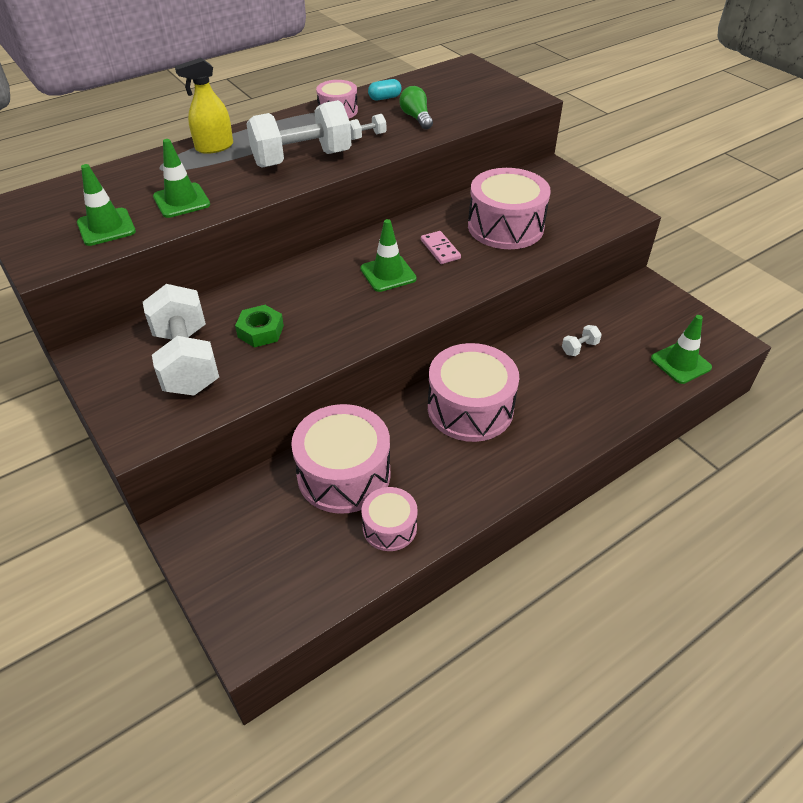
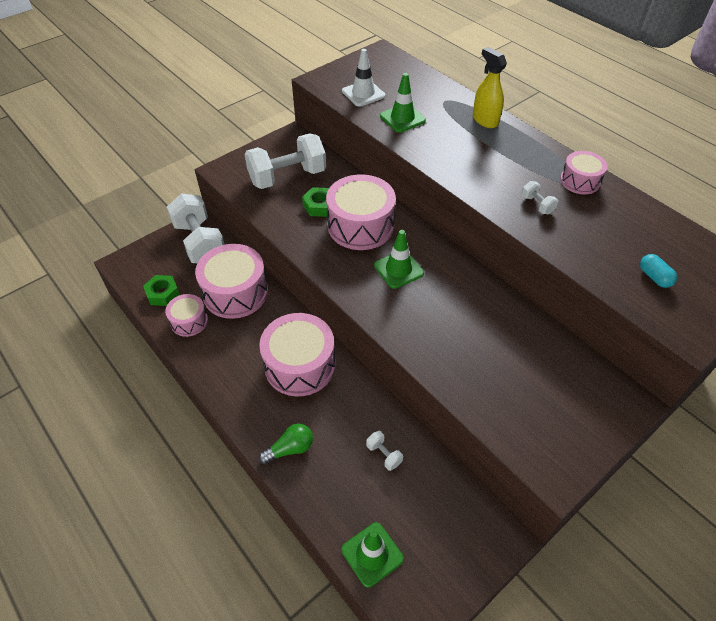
camera: 85 degrees right, 5 degrees up
(106, 227) = (363, 93): green traffic cone -> white traffic cone
(302, 159) = (481, 169): white dumbbell -> white dumbbell (200, 242)
(329, 567) = (163, 294): none -> green nut
(384, 98) = (623, 211): turquoise capsule -> turquoise capsule (654, 277)
(416, 118) = (590, 237): green light bulb -> green light bulb (290, 449)
(440, 249) = (442, 303): pink domino -> none
(505, 227) = (493, 354): pink drum -> pink drum (360, 226)

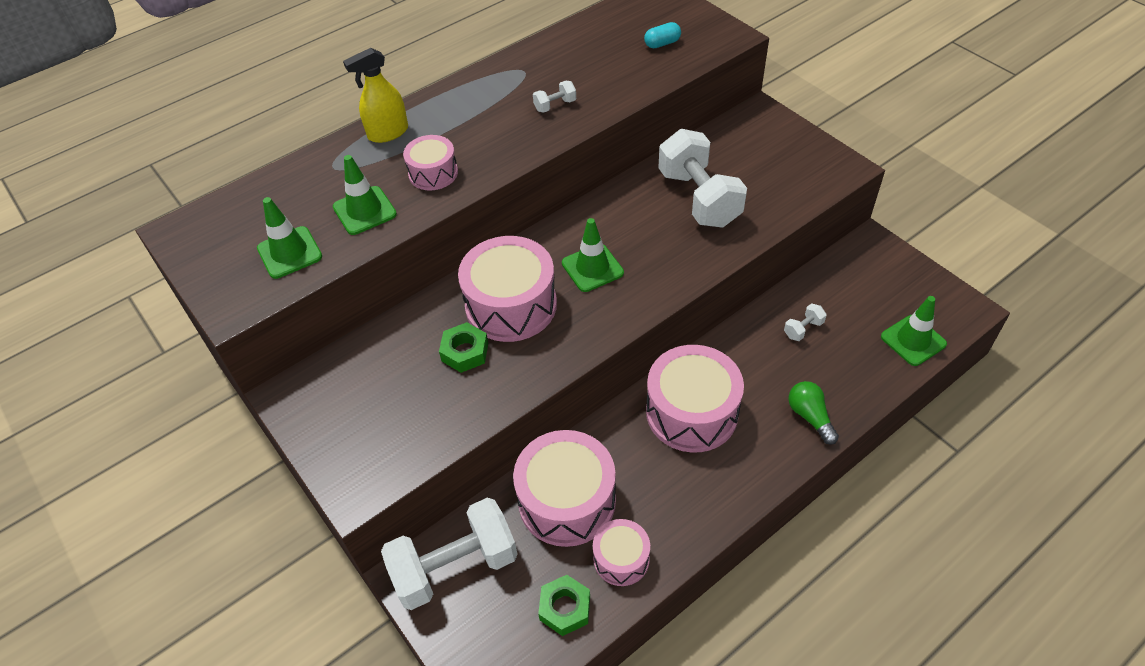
camera: 85 degrees left, 0 degrees up
(287, 177) = (392, 395): white dumbbell -> white dumbbell (699, 198)
(363, 93) = (289, 253): white traffic cone -> green traffic cone
(580, 181) = (518, 70): pink drum -> pink drum (433, 173)

